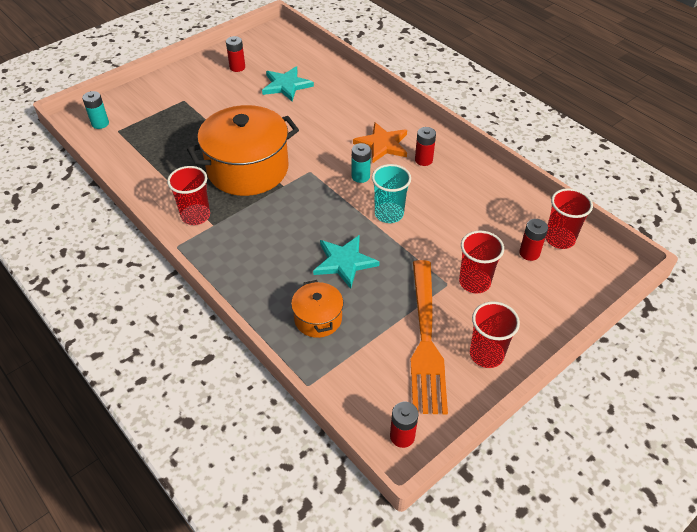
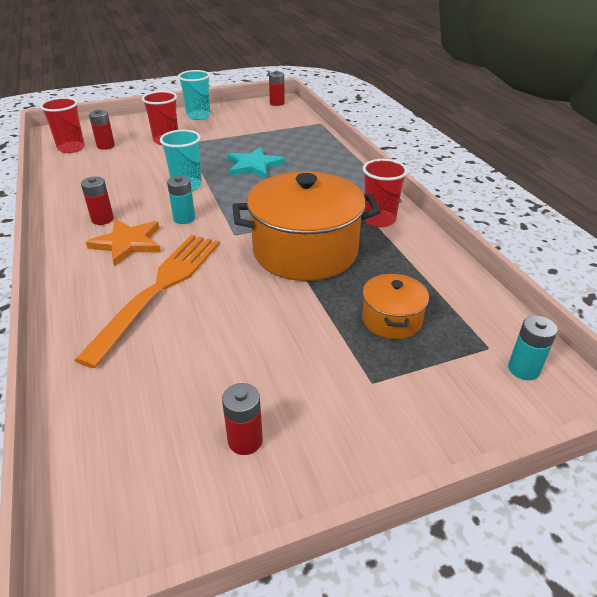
camera: 160 degrees left, 10 degrees down
(286, 85) = (180, 366): turquoise star -> none
(318, 319) = (296, 144): orange pot -> orange pot (391, 319)
(426, 340) = (230, 126): orange fork -> orange fork (160, 288)
(486, 354) = (198, 116): red cup -> turquoise cup

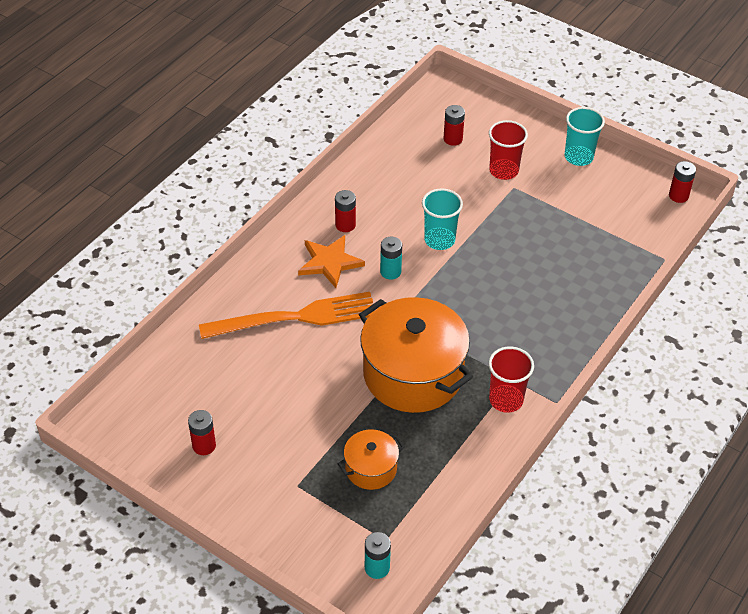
camera: 55 degrees right, 10 degrees up
(71, 148) = (426, 121): red cup -> none
(254, 166) = (518, 262): turquoise star -> none

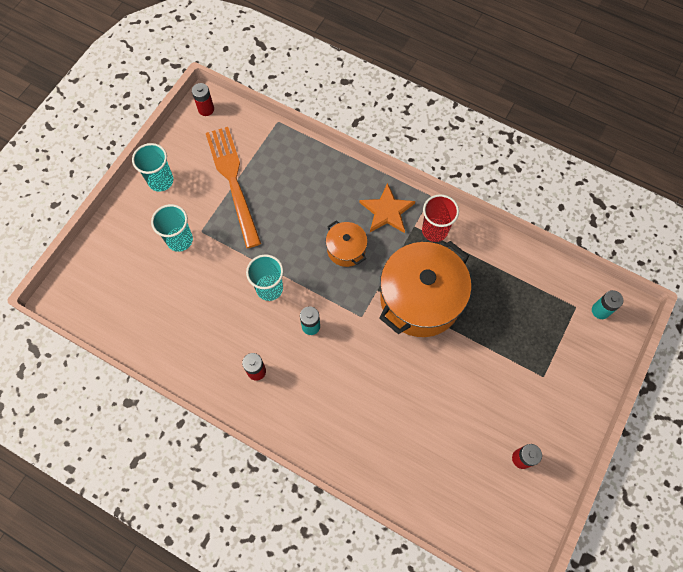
camera: 95 degrees left, 20 degrees up
(296, 317) = (372, 401): orange fork -> orange fork (233, 181)
(330, 262) = (304, 379): orange star -> orange star (387, 211)
(371, 468) = (516, 323): orange pot -> orange pot (346, 249)
(453, 139) = (138, 285): red battery -> none
(503, 171) = (180, 240): red cup -> turquoise cup

